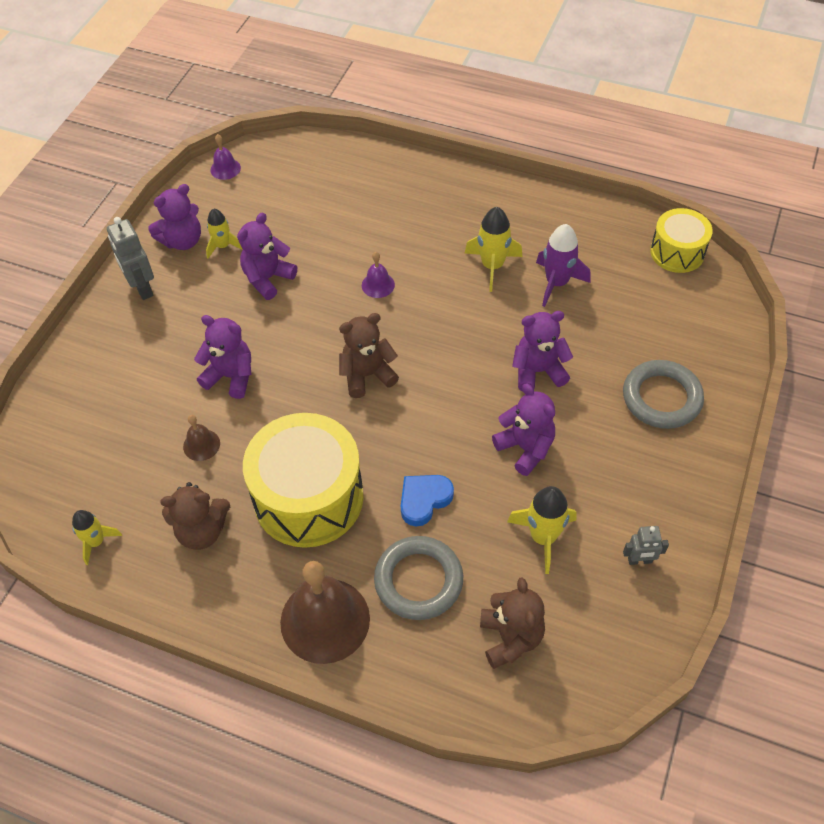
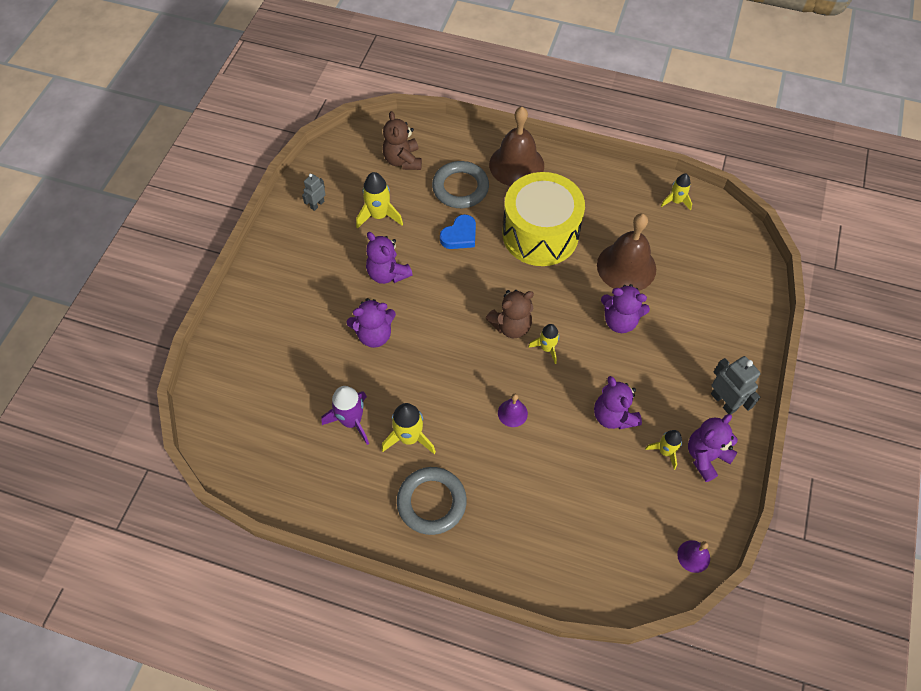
camera: 175 degrees right, 5 degrees up
(201, 445) = (626, 267): brown bell -> brown bell, size x2.17
(202, 531) = (607, 210): brown teddy bear -> none
(268, 279) = (613, 416): purple teddy bear -> purple teddy bear turned 120 degrees clockwise
(327, 348) = (547, 348): none -> yellow rocket
(640, 560) = (317, 204): grey robot -> grey robot turned 45 degrees counterclockwise
(661, 398) = (280, 316): grey ring -> grey ring (431, 502)
(677, 252) = (235, 460): yellow drum -> none

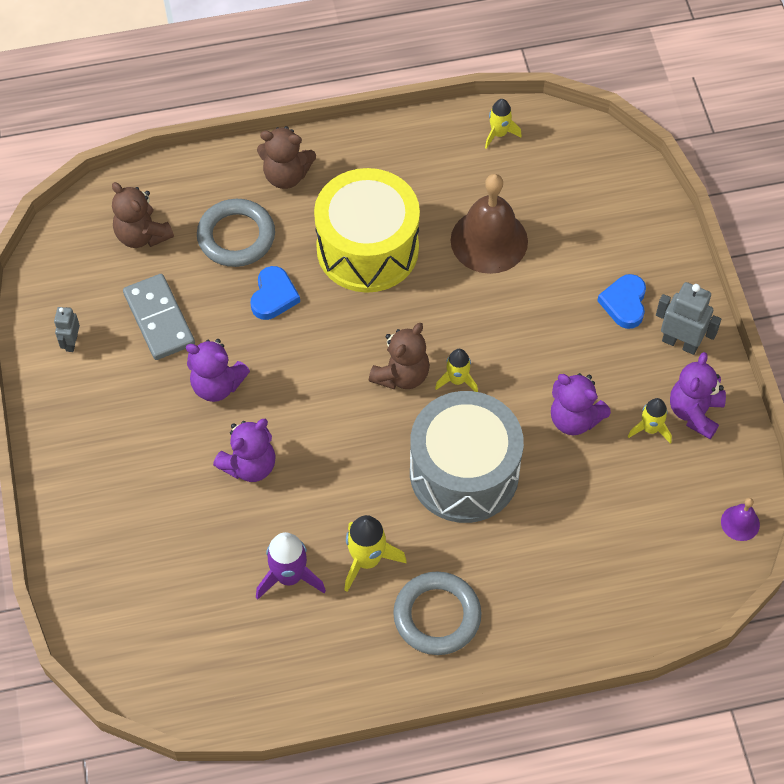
camera: 30 degrees left, 0 degrees up
(379, 215) = (159, 319): yellow rocket -> grey domino
(512, 413) = (464, 472): purple bell -> grey drum
(516, 165) = (286, 175): brown bell -> brown teddy bear
(620, 321) = (519, 308): purple teddy bear -> none
(698, 354) = (624, 303): none -> blue heart

